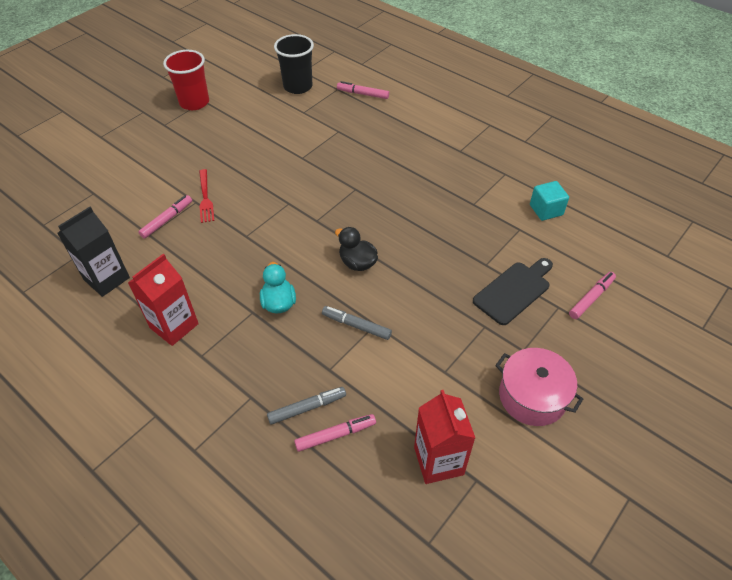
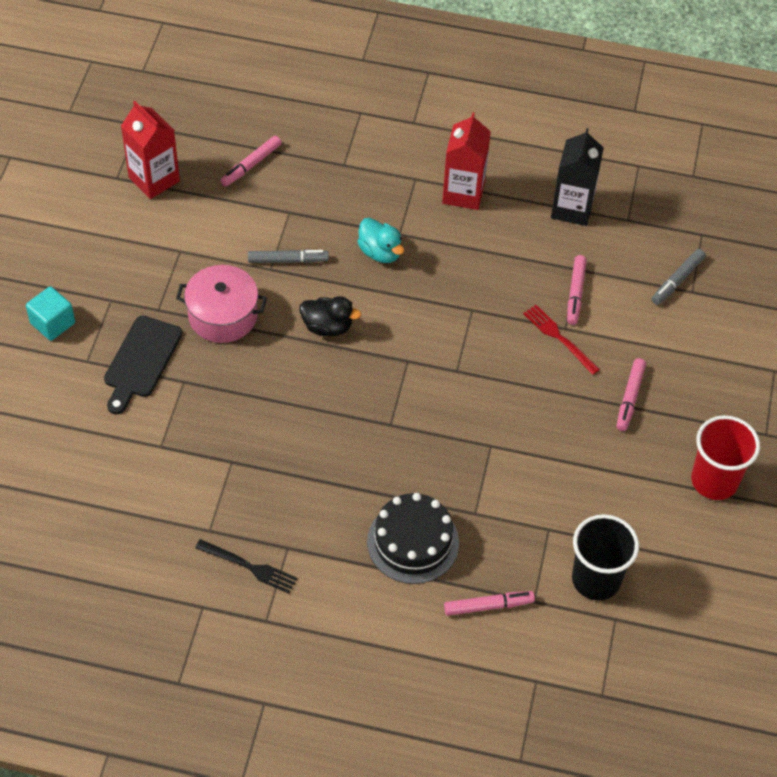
camera: 150 degrees right, 5 degrees up
(307, 408) = (288, 175): grey marker -> grey marker (677, 280)
(384, 130) = (413, 542): none -> black cake
(487, 149) = (250, 567): none -> black fork
(532, 396) = (89, 260): pink pot -> pink pot (223, 315)
(546, 210) = (136, 489): turquoise cube -> turquoise cube (52, 323)
(591, 298) = (53, 385): pink marker -> pink marker (629, 398)

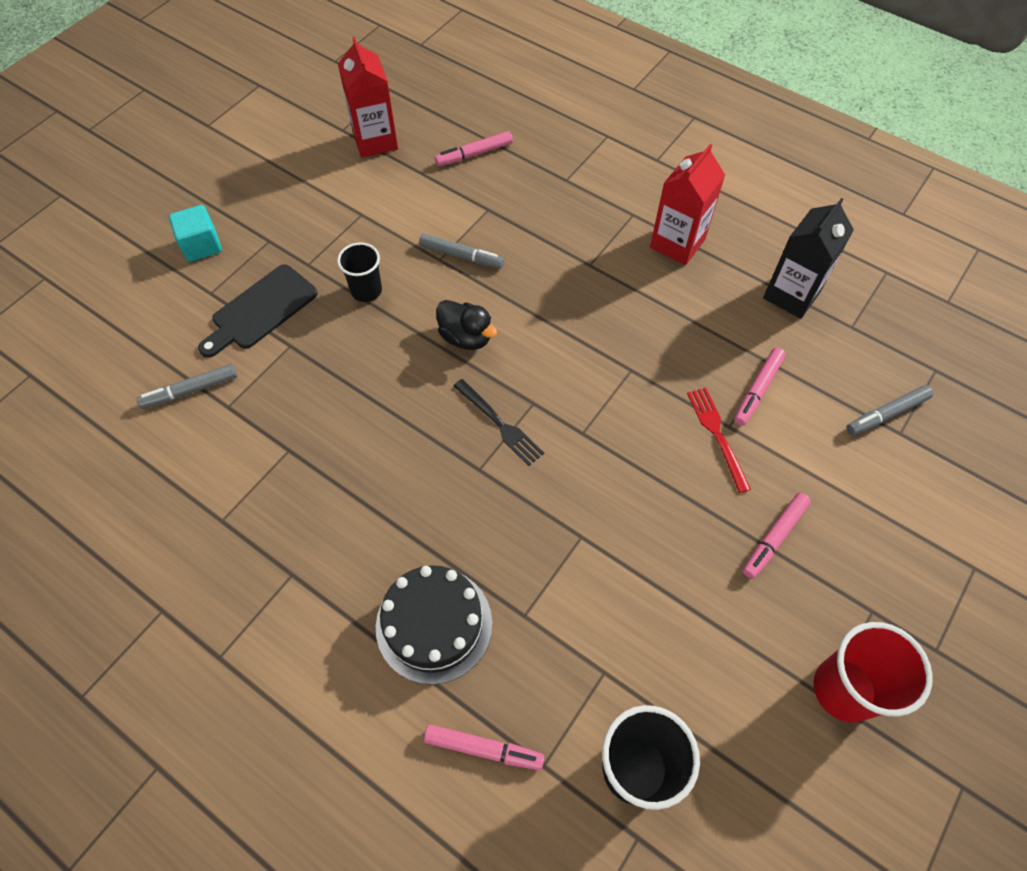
camera: 25 degrees right, 5 degrees up
(121, 444) = (190, 390): none -> grey marker
(223, 315) = (366, 291): pink pot -> black cup
(250, 567) = (239, 582): black fork -> black fork (500, 425)
(380, 252) = (560, 277): turquoise duck -> none

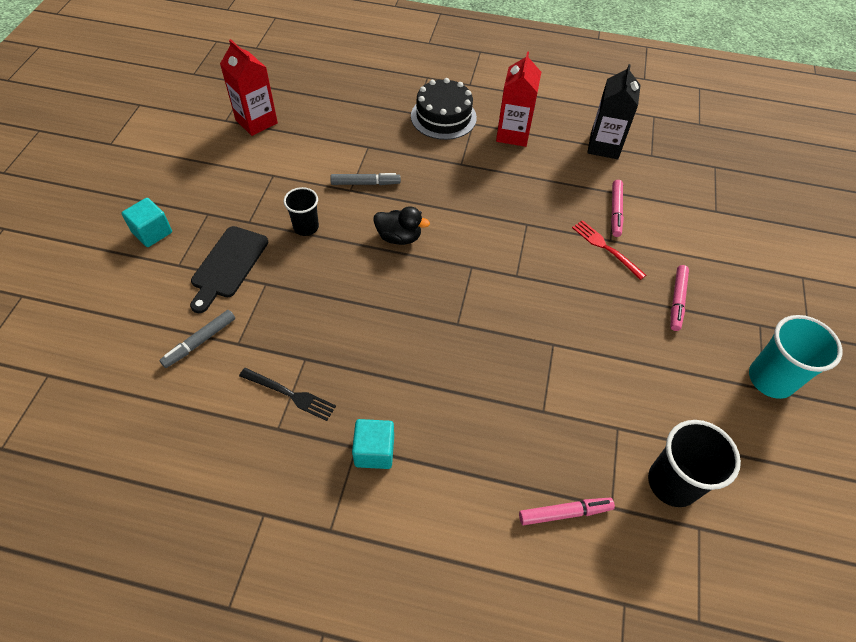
camera: 25 degrees left, 5 degrees down
(309, 587) = (374, 451): none -> turquoise cube
(434, 624) = (483, 442): black cake -> black cake (443, 117)
(474, 154) = (337, 112): pink marker -> none
(500, 425) = (456, 288): black fork -> black fork (291, 395)
(844, 689) = (770, 379): red cup -> turquoise cup
(886, 414) = (701, 202): grey marker -> none

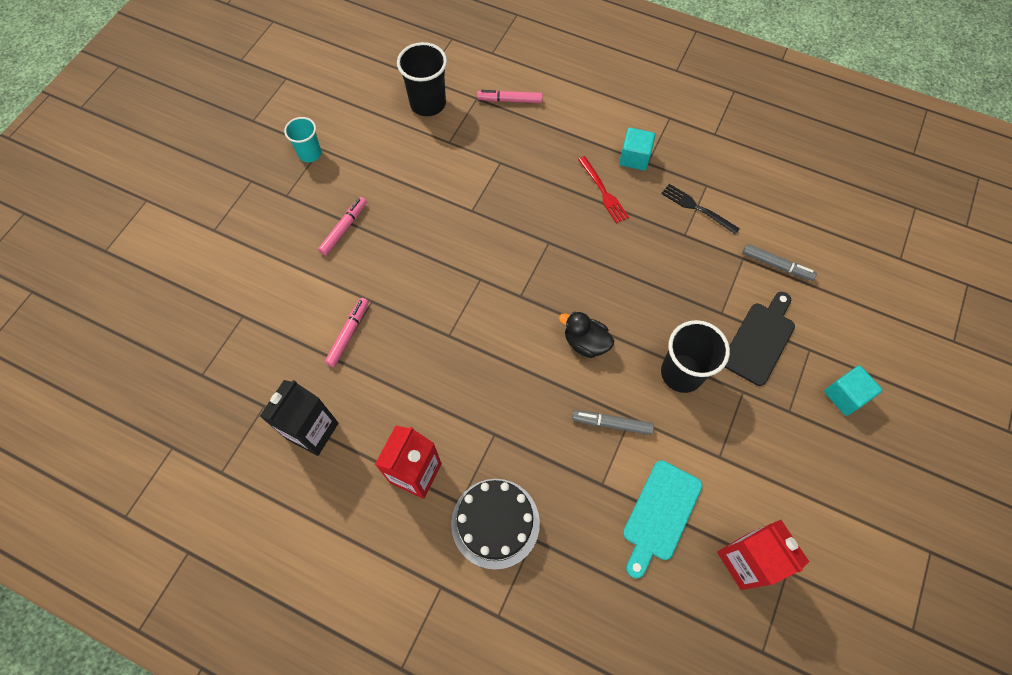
camera: 165 degrees left, 10 degrees up
(200, 342) = (776, 265): grey marker -> grey marker turned 60 degrees clockwise
(306, 227) = (681, 373): black cup -> black cup, size x1.59
(321, 136) = (660, 514): none -> turquoise cutting board
(605, 247) = (381, 293): red fork -> red fork (603, 192)
(770, 379) = (310, 153): turquoise cup -> turquoise cup, size x0.63

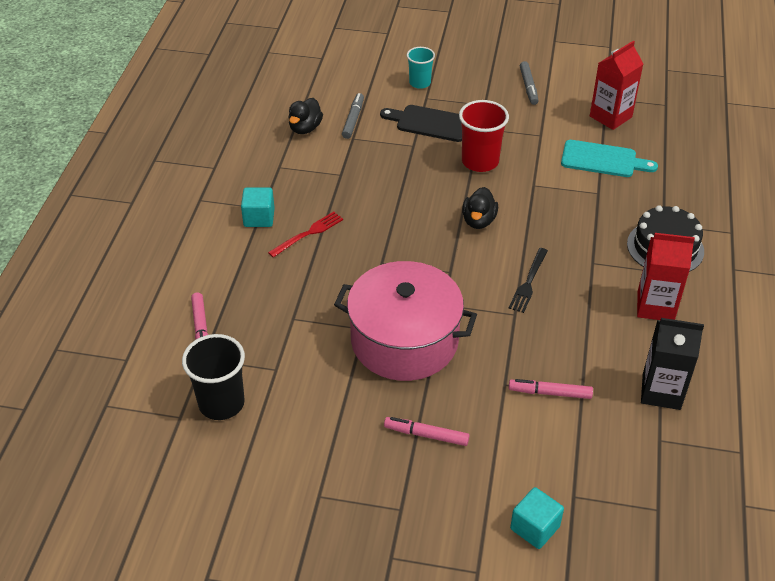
camera: 105 degrees left, 20 degrees down
(310, 153) = (330, 504): turquoise cup -> turquoise cup (420, 83)
(448, 237) = (404, 340): none -> pink pot
(612, 424) = (545, 194): grey marker -> grey marker (528, 87)
(681, 373) = (480, 161): black cup -> red cup
(696, 208) = (307, 170): black fork -> black fork (528, 283)
(767, 218) = (305, 128): none -> black duck
(845, 396) = (458, 79): turquoise cube -> turquoise cube (535, 528)

